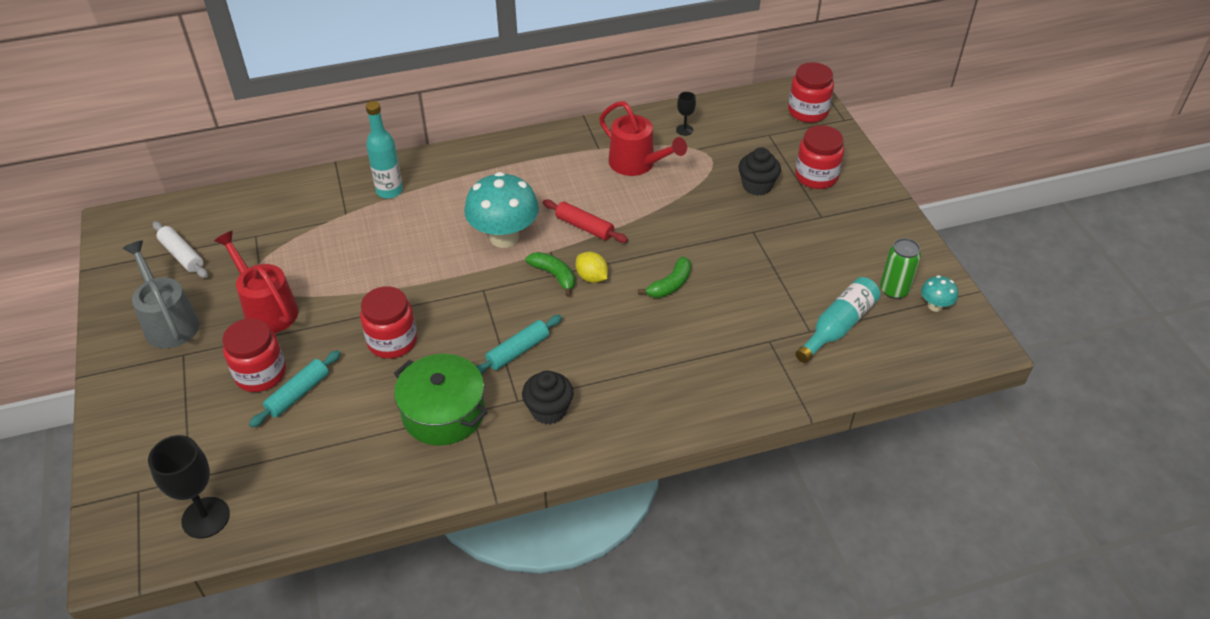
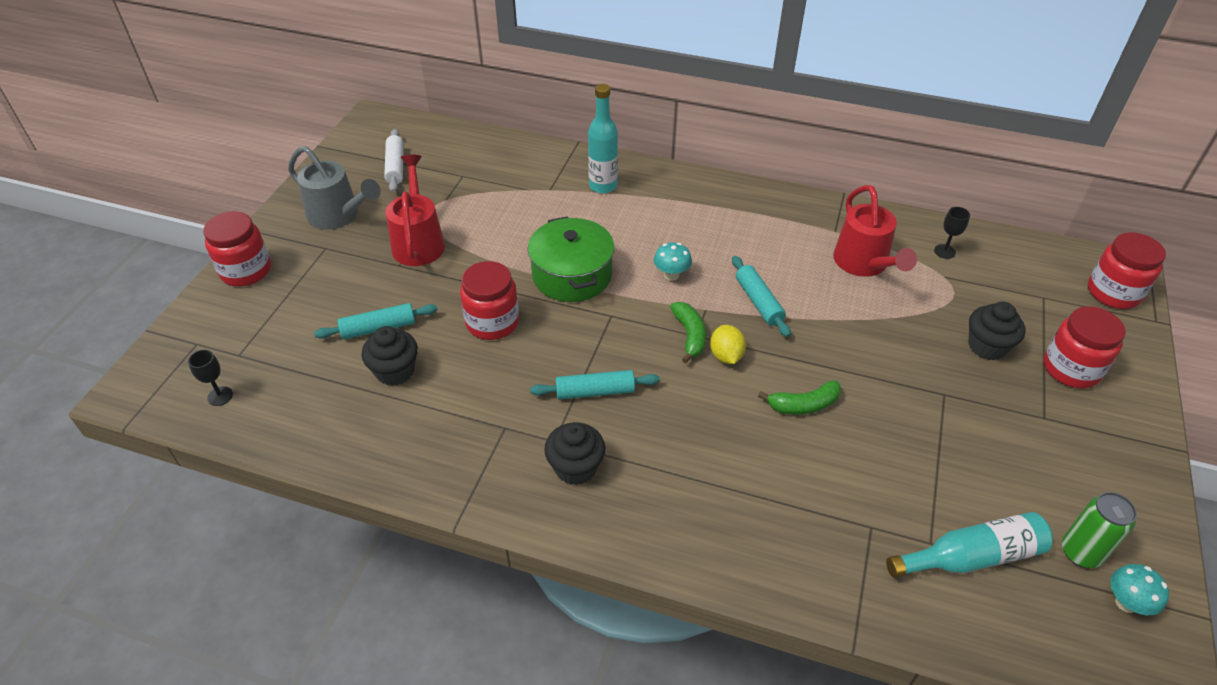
camera: 35 degrees right, 0 degrees up
(169, 322) = (339, 216): grey watering can -> grey watering can turned 120 degrees clockwise
(206, 517) = (220, 396): black goblet -> black goblet, size x0.51
(260, 374) = (366, 295): red jar -> red jar (246, 271)
(344, 418) = (395, 371): none -> black cupcake
(443, 413) = (479, 414): green pot -> green pot (572, 275)
(504, 237) = (671, 275): turquoise mushroom -> turquoise mushroom, size x0.46
(584, 227) = (758, 302): red rolling pin -> turquoise rolling pin

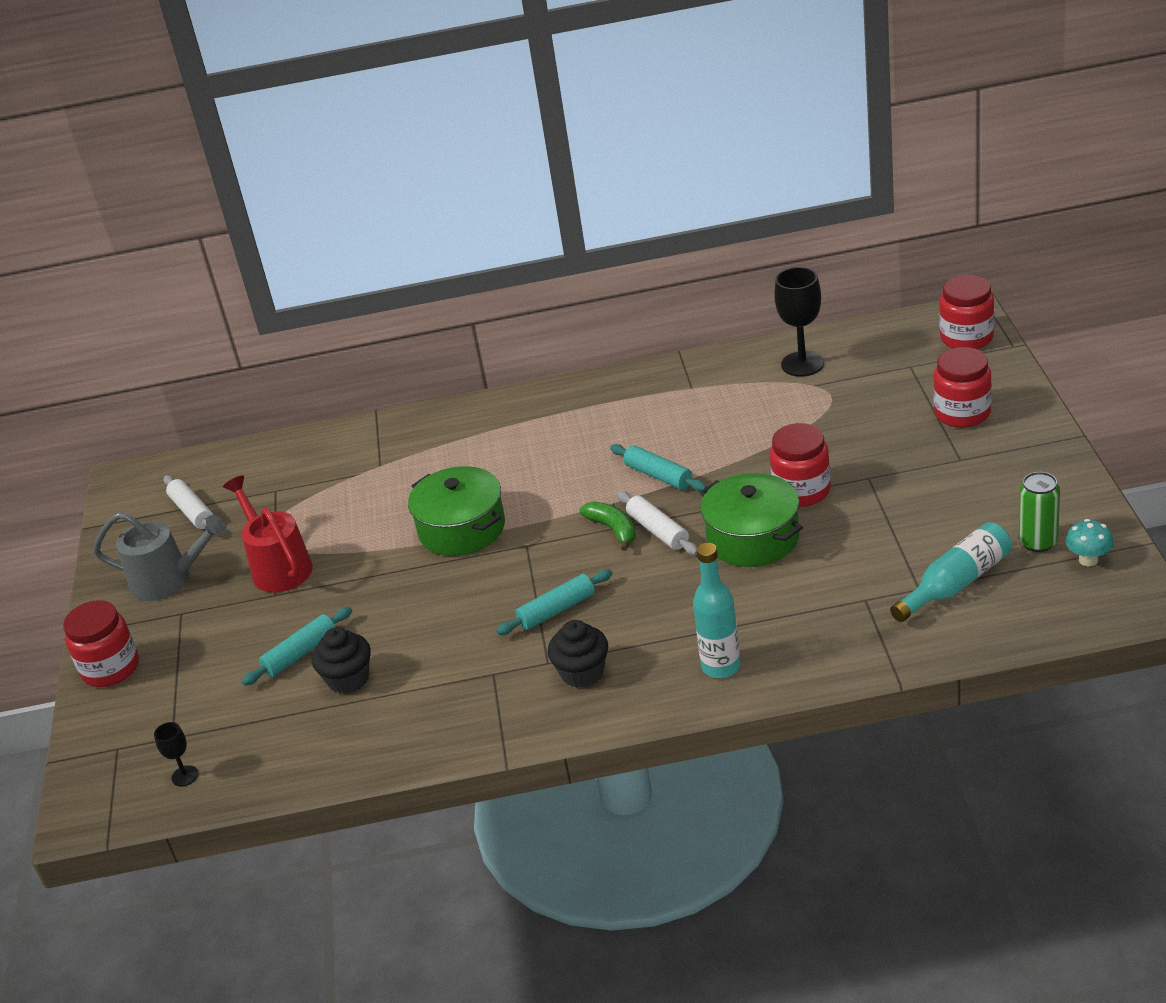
camera: 20 degrees left, 10 degrees down
(492, 322) = (413, 600): red jar -> red jar (801, 491)
(603, 186) = (433, 440): turquoise bottle -> turquoise bottle (721, 667)
(671, 275) = (560, 488): turquoise mushroom -> none
(726, 356) = (658, 531): yellow lemon -> white rolling pin
(804, 405) = (753, 538): green banana -> green pot
(864, 264) = (736, 404): red watering can -> none
(944, 251) = (802, 364): black goblet -> black goblet, size x1.95
(987, 346) = (883, 425): black cupcake -> none

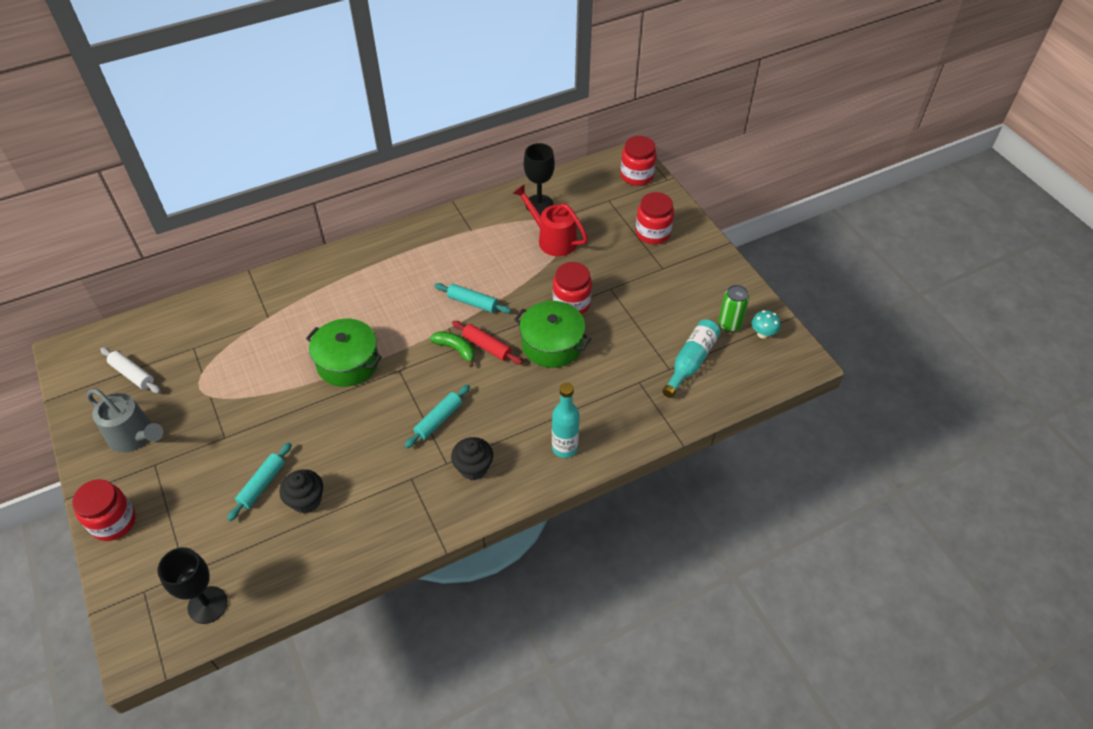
camera: 25 degrees left, 15 degrees up
(170, 580) = (135, 437): grey watering can -> grey watering can turned 45 degrees clockwise
(185, 776) = (207, 605): black goblet -> black goblet, size x1.95
(277, 566) = (218, 413): red watering can -> red watering can (552, 239)
(658, 531) = (487, 347): white rolling pin -> red rolling pin

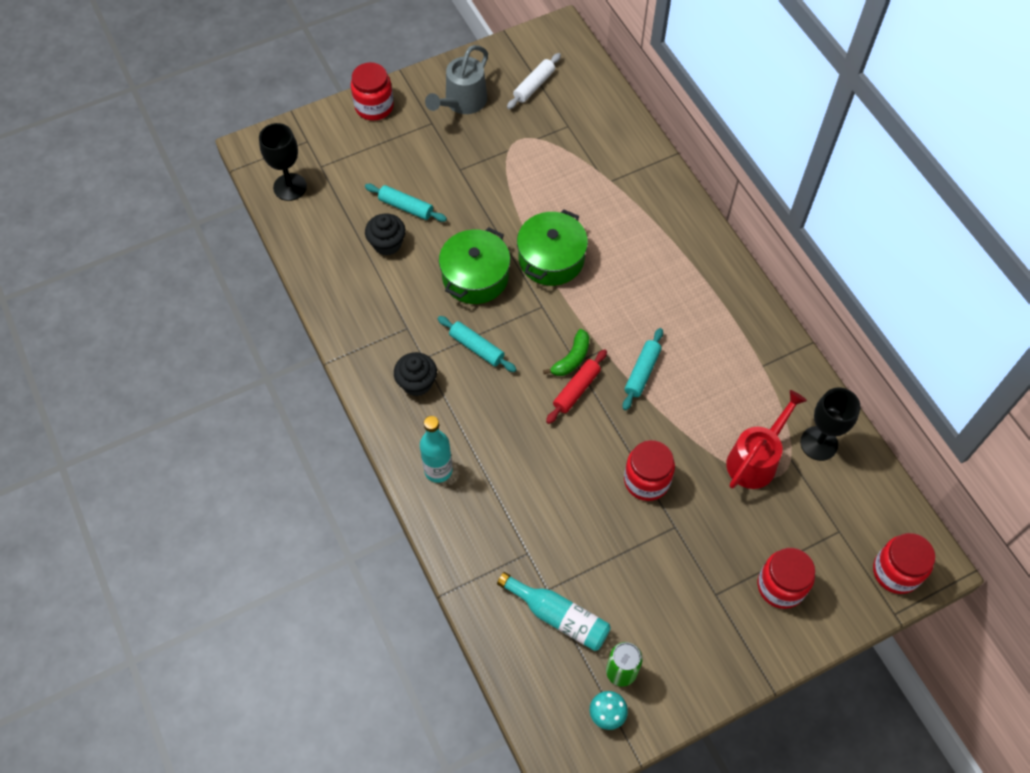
camera: 90 degrees right, 10 degrees up
(552, 344) = (582, 458): green pot -> green pot (475, 277)

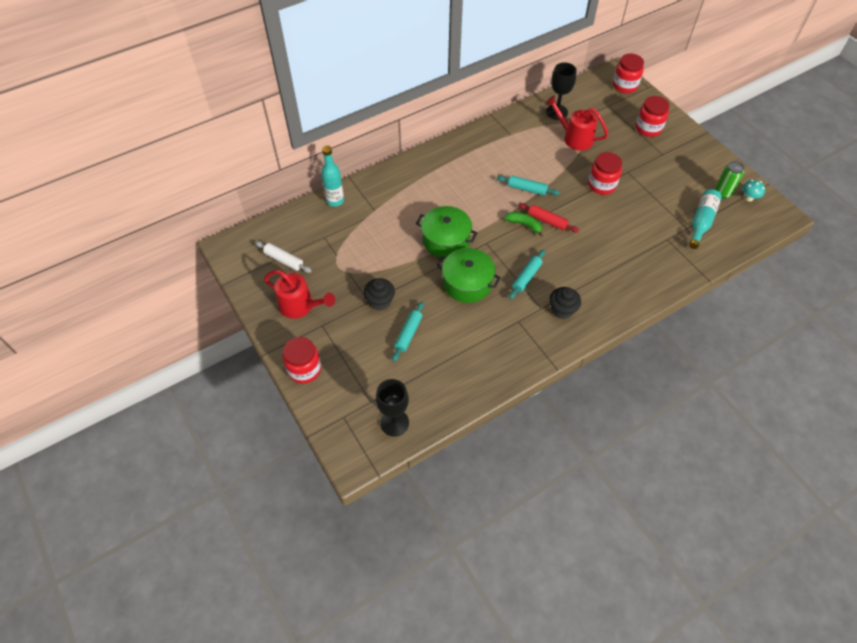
camera: 95 degrees left, 5 degrees down
(387, 244) = (445, 342): black cupcake -> black cupcake (380, 301)
(438, 470) = (625, 290): turquoise bottle -> turquoise bottle (335, 200)
(462, 103) = (301, 306): grey watering can -> red watering can

